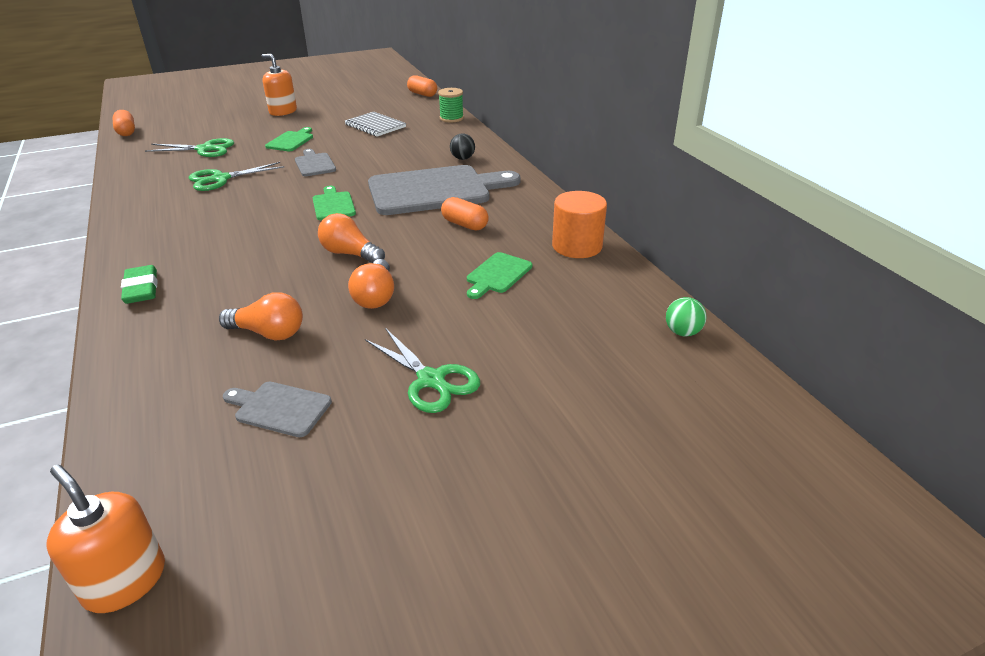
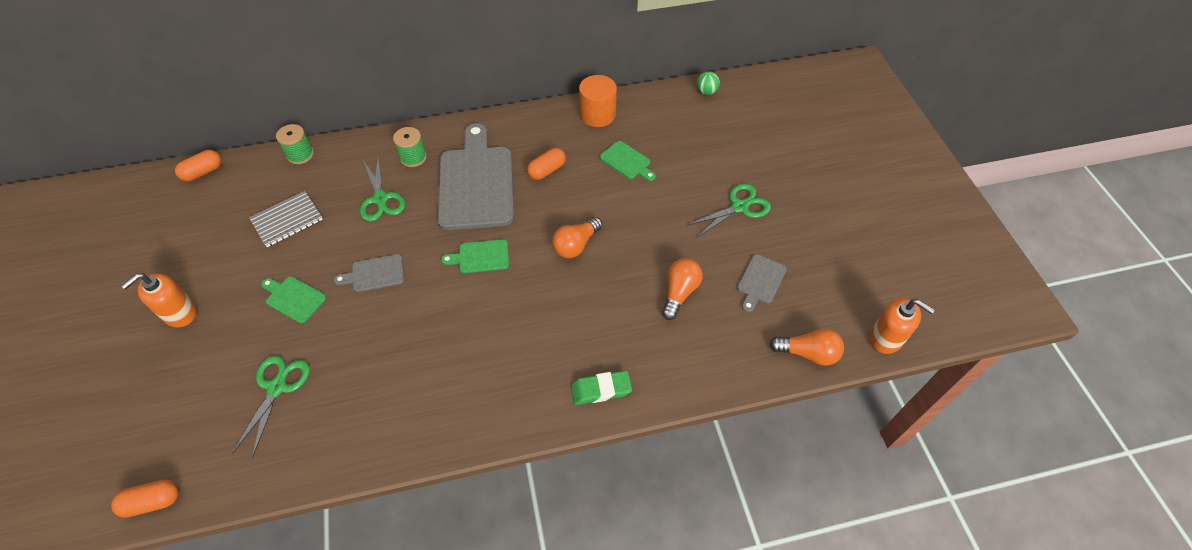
camera: 80 degrees left, 20 degrees up
(125, 581) = (886, 338): orange soap dispenser -> orange soap dispenser turned 105 degrees counterclockwise
(221, 179) = (379, 358): green scissors -> green scissors (380, 199)
(376, 296) = (642, 230): orange light bulb -> orange light bulb (808, 353)
(462, 158) = (413, 157): black ball -> green spool

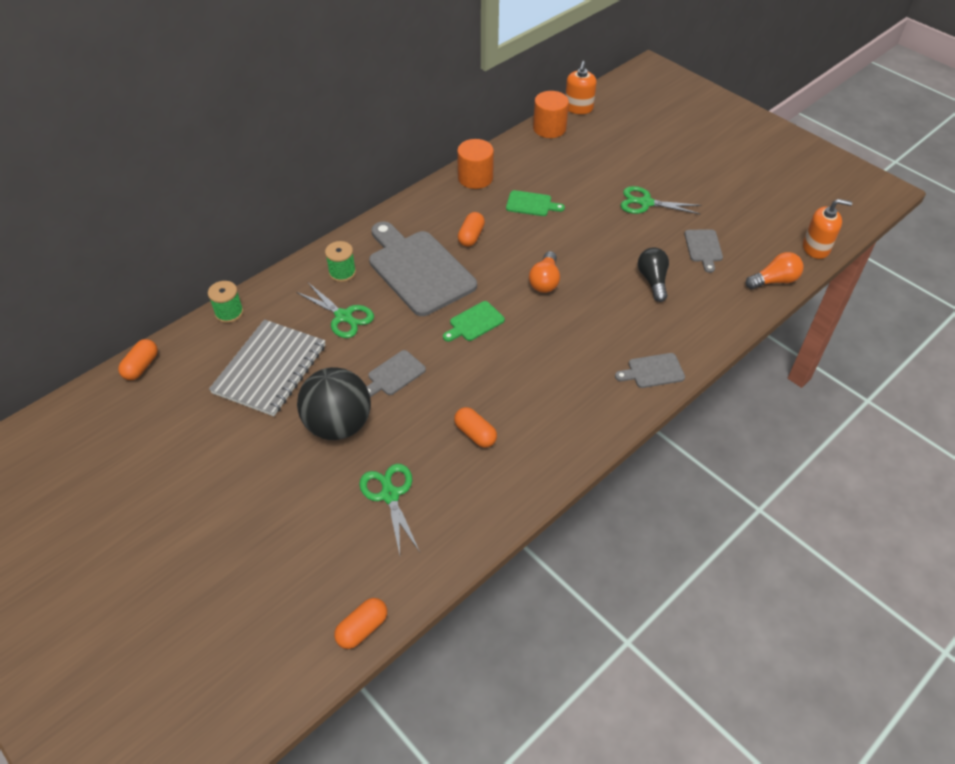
camera: 30 degrees left, 5 degrees down
(180, 313) = (239, 485): orange soap dispenser -> orange soap dispenser (578, 108)
(287, 220) = (269, 369): grey notebook -> grey notebook, size x1.61
(294, 298) = (338, 425): green cutting board -> black ball
(391, 367) = (475, 434): none -> orange capsule
(601, 389) = (653, 371): green eraser -> grey cutting board
(679, 293) = (652, 280): orange light bulb -> black light bulb
(706, 92) = (549, 128): green ball -> orange cylinder
(739, 207) = (646, 203): green scissors -> green scissors turned 105 degrees counterclockwise

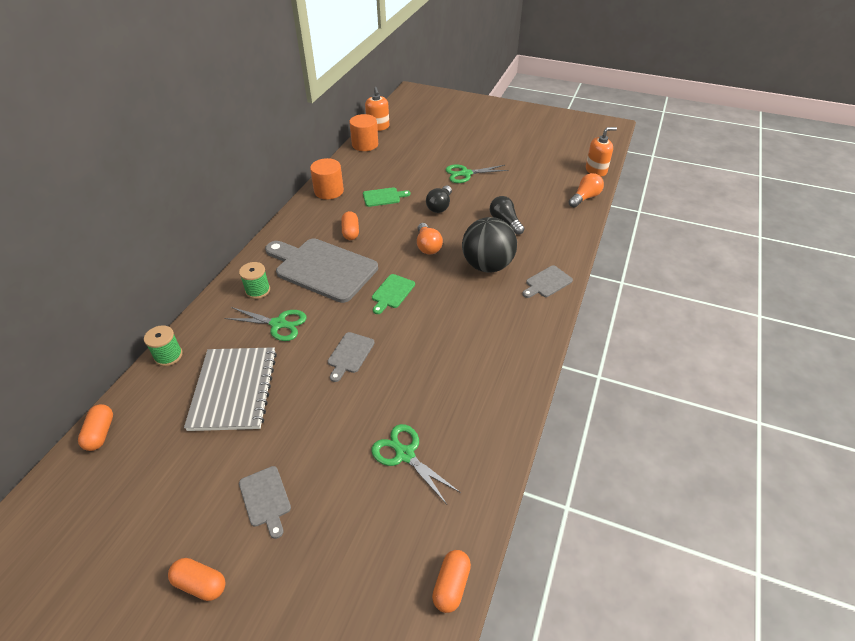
camera: 25 degrees left, 5 degrees down
(338, 425) = (324, 413): black ball -> black ball (487, 265)
(475, 434) = (445, 376): orange capsule -> orange capsule (200, 584)
(589, 236) = (440, 206): none -> black light bulb
(703, 248) = (524, 191): grey cutting board -> grey cutting board (265, 499)

